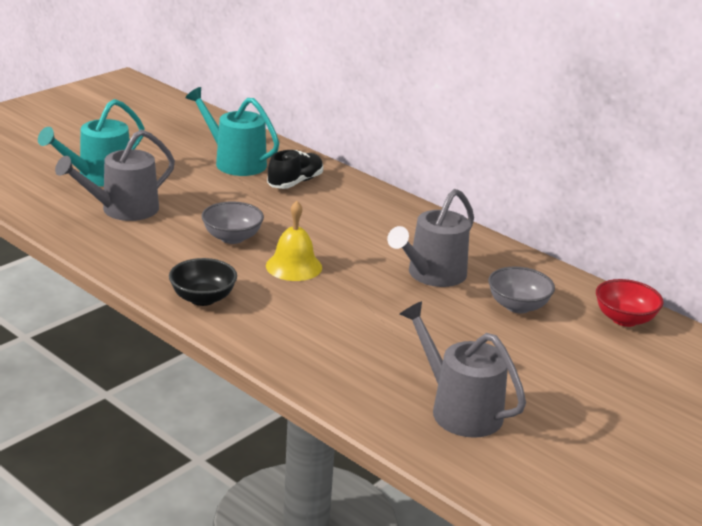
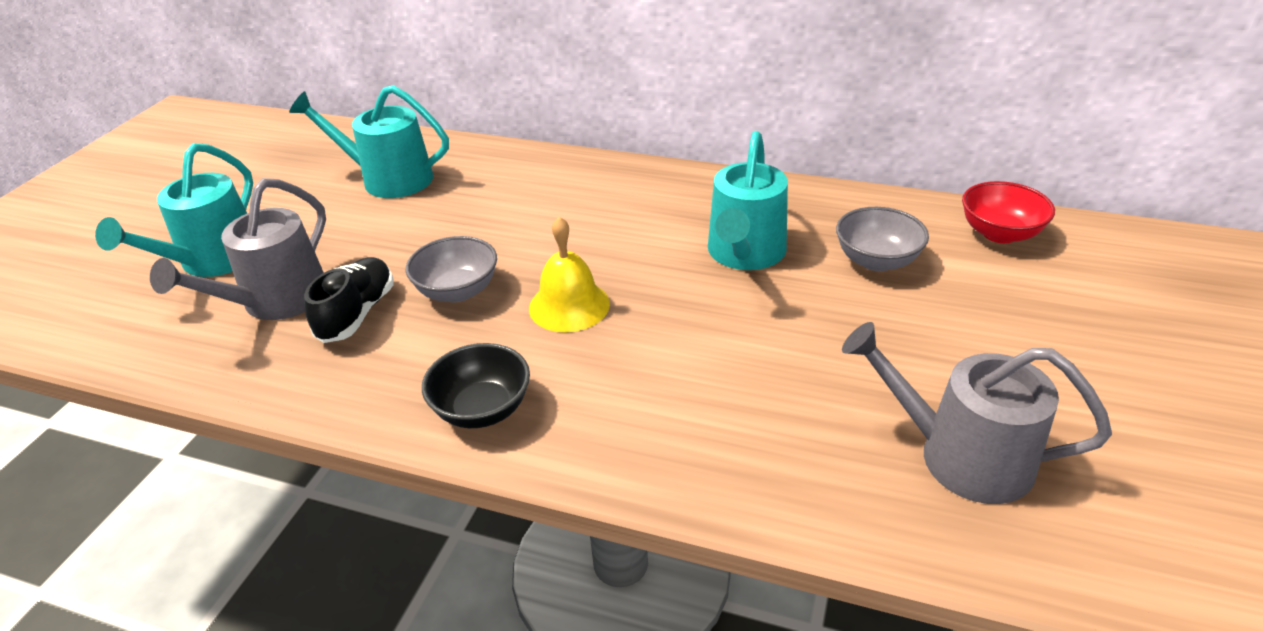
camera: 20 degrees left, 10 degrees up
(295, 182) = (483, 182): black shoe -> black shoe (357, 313)
(432, 275) = (745, 253): grey watering can -> turquoise watering can

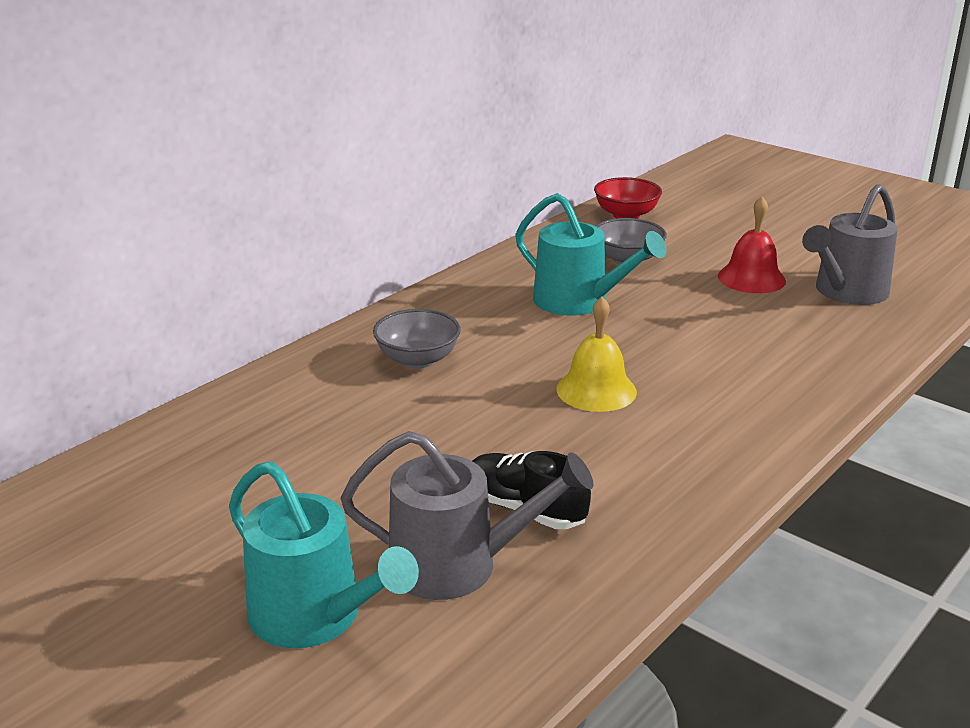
camera: 70 degrees left, 10 degrees down
(277, 301) = (457, 565): grey watering can -> grey watering can turned 45 degrees counterclockwise
(389, 179) = (244, 460): turquoise watering can -> none
(457, 291) = (529, 444): grey bowl -> grey bowl (417, 360)
(482, 409) = (720, 455): black bowl -> none
(919, 361) = (751, 278): none -> red bell

